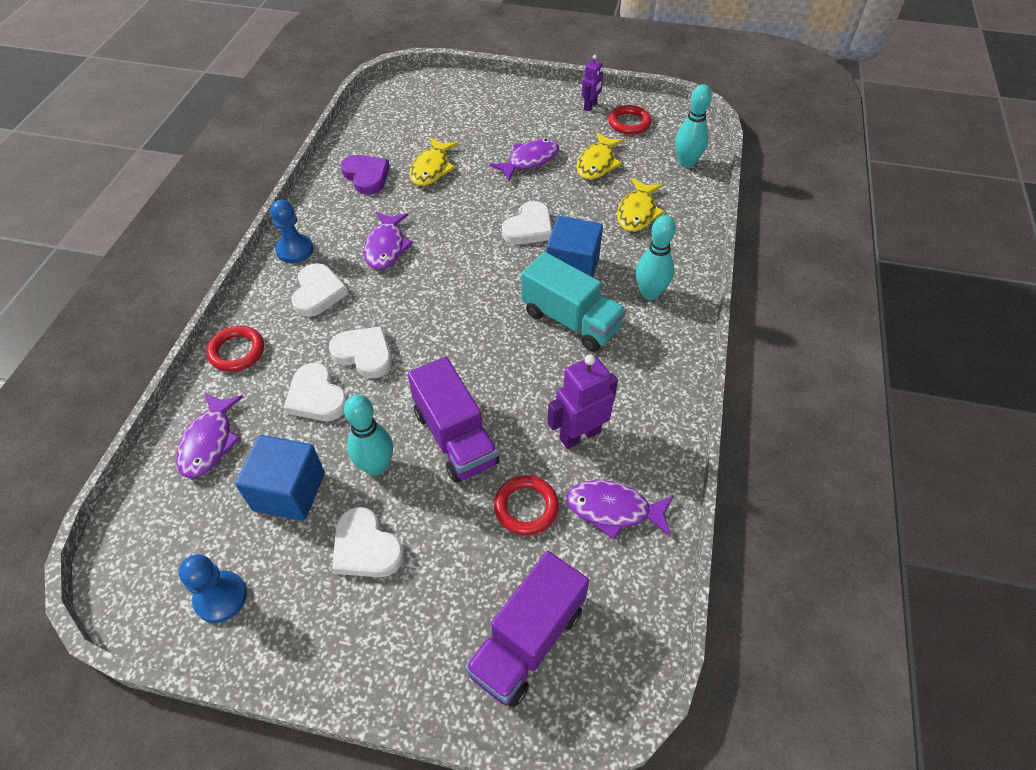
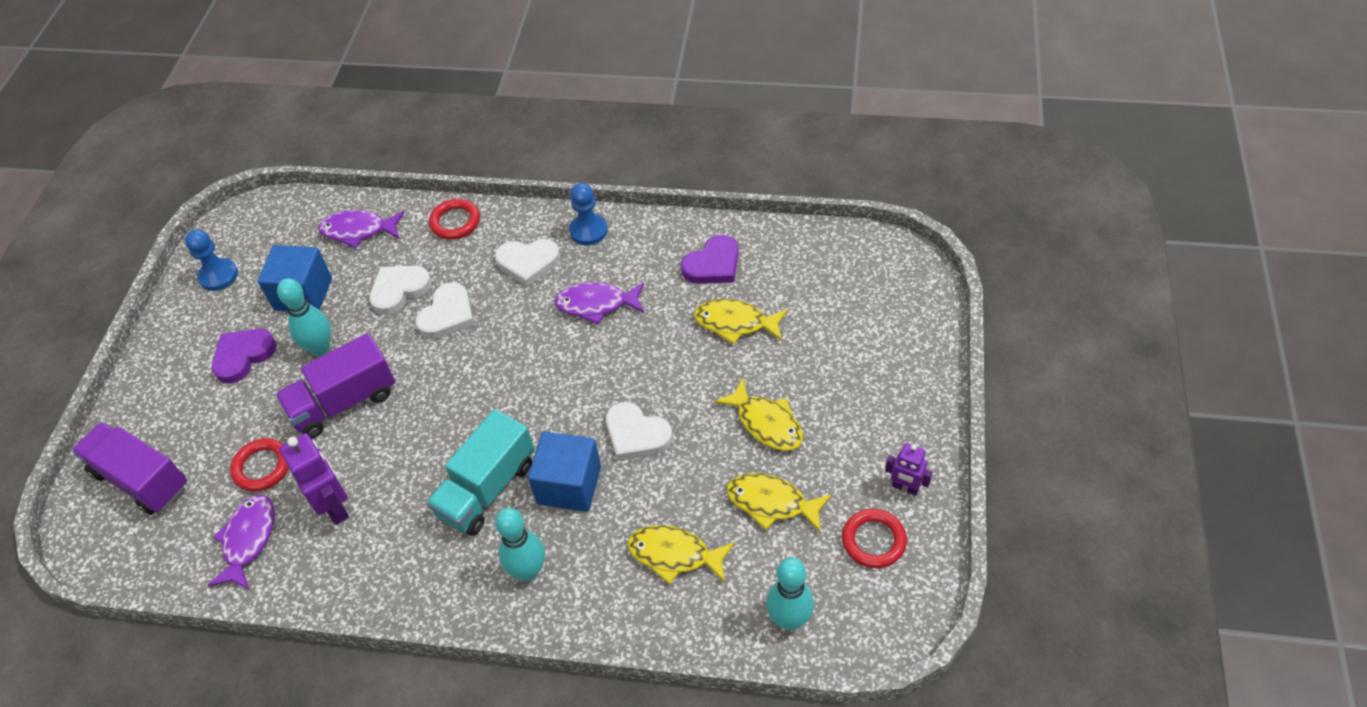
camera: 90 degrees right, 0 degrees up
(366, 548) = (243, 356): white heart -> purple heart
(529, 160) = (766, 423): purple fish -> yellow fish

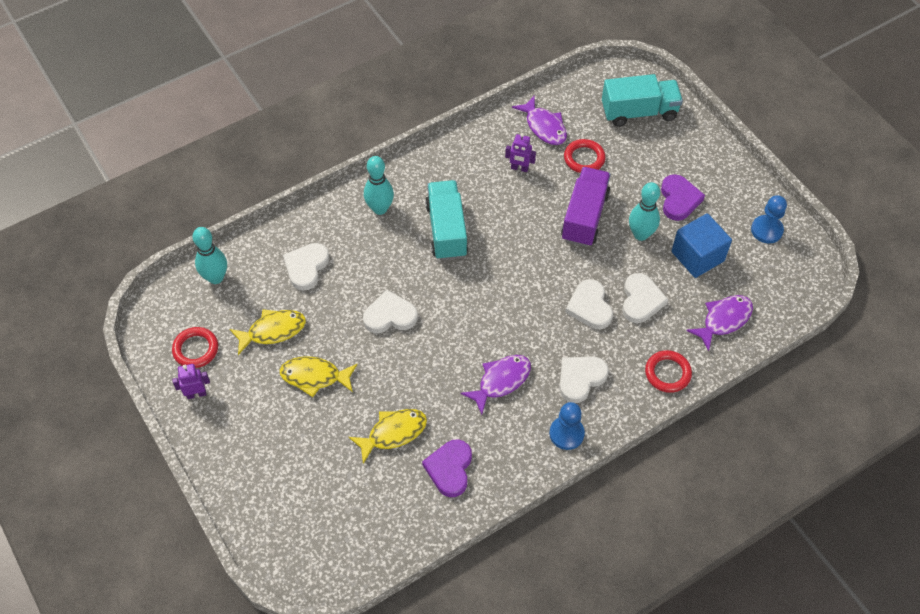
camera: 135 degrees right, 5 degrees up
(141, 480) = (639, 112): purple truck -> turquoise truck
(335, 506) = (519, 168): purple robot -> purple robot, size x0.61
(569, 485) = (401, 262): blue cube -> none
(674, 555) = (306, 267): yellow fish -> white heart

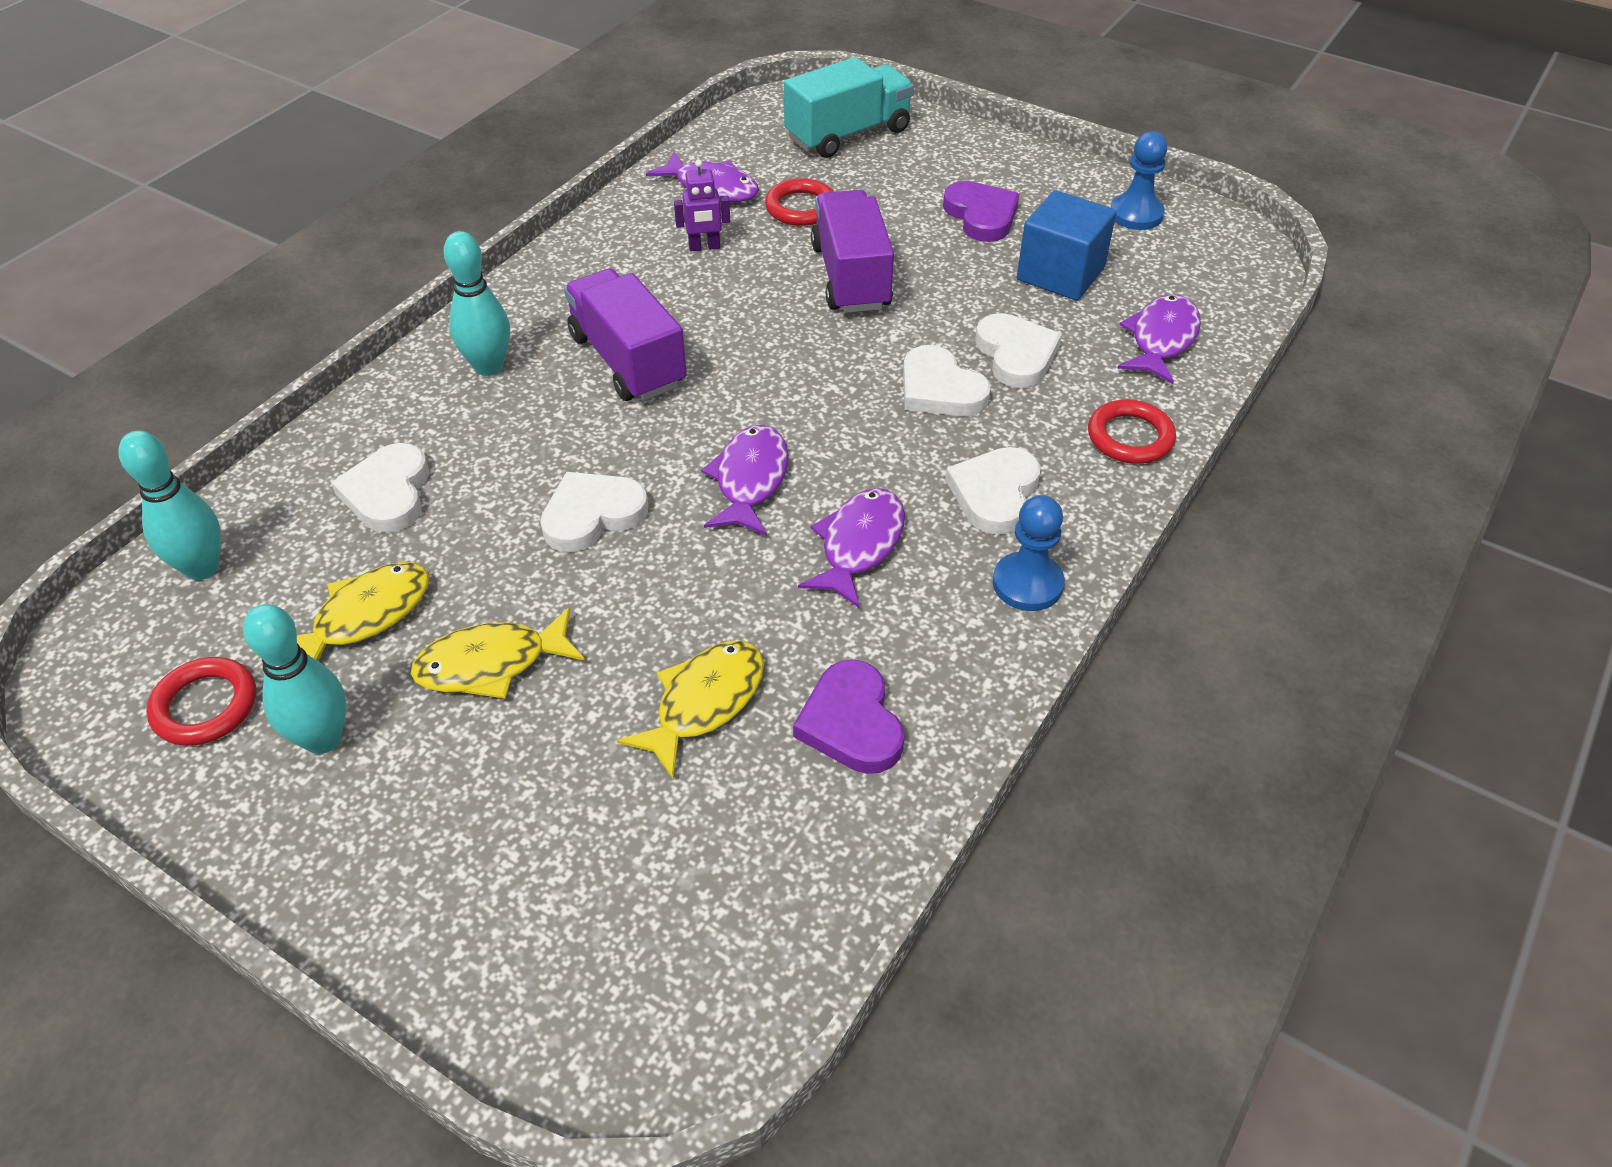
camera: 25 degrees left, 10 degrees down
(196, 394) = (239, 788): purple robot -> none
(446, 230) = (628, 361): turquoise truck -> purple truck
(470, 325) = (749, 480): none -> purple fish
(640, 234) = (954, 273): turquoise bowling pin -> turquoise bowling pin (323, 739)

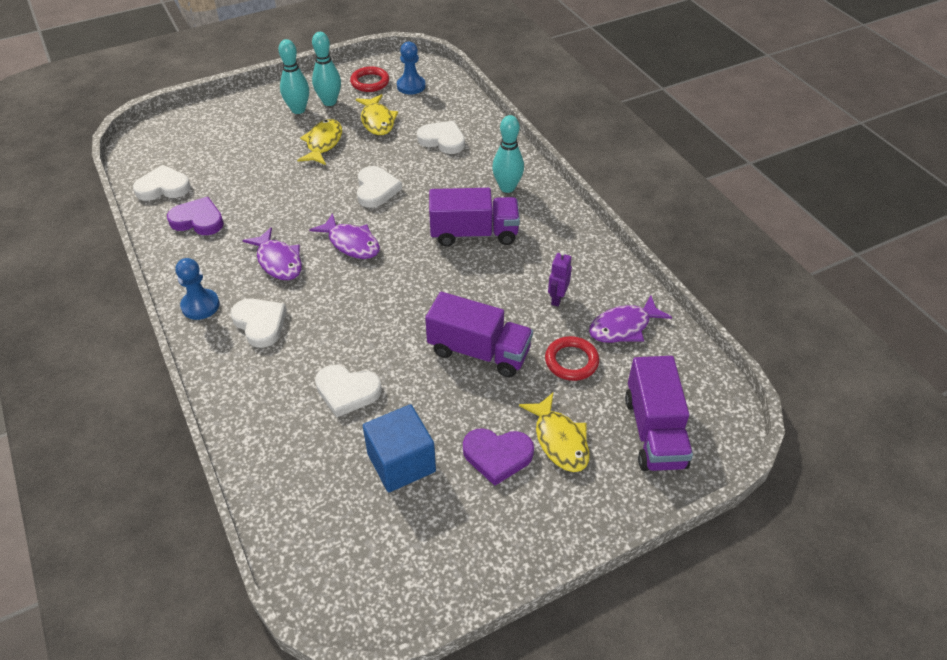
camera: 120 degrees right, 0 degrees up
(202, 568) = (440, 91): turquoise bowling pin -> turquoise bowling pin (298, 110)
(704, 703) = (249, 187): yellow fish -> yellow fish (559, 440)
(848, 134) = (654, 431): turquoise truck -> purple truck
(940, 389) = (350, 342): white heart -> white heart (163, 187)
(1130, 437) = (241, 403): red ring -> none
(1136, 214) = (432, 559): blue pawn -> blue pawn (411, 86)
(1161, 339) = (297, 475): purple fish -> none

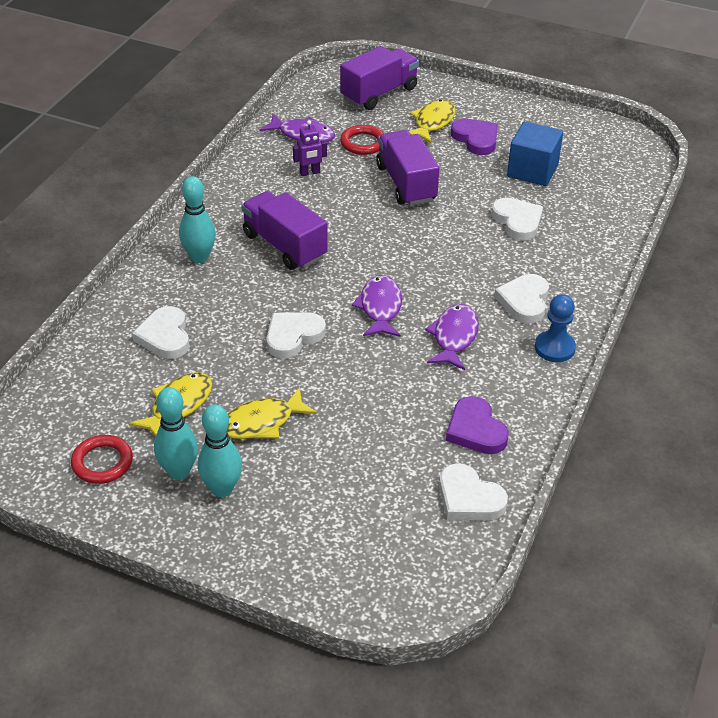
camera: 130 degrees left, 5 degrees down
(411, 86) = (78, 420): blue pawn -> none

